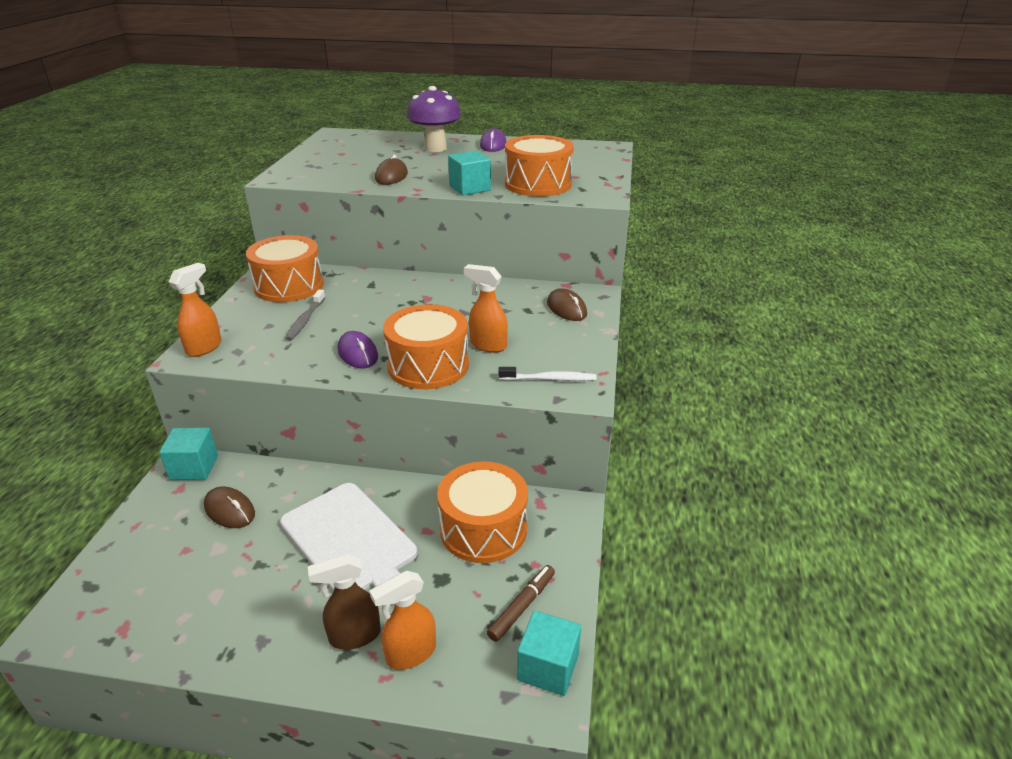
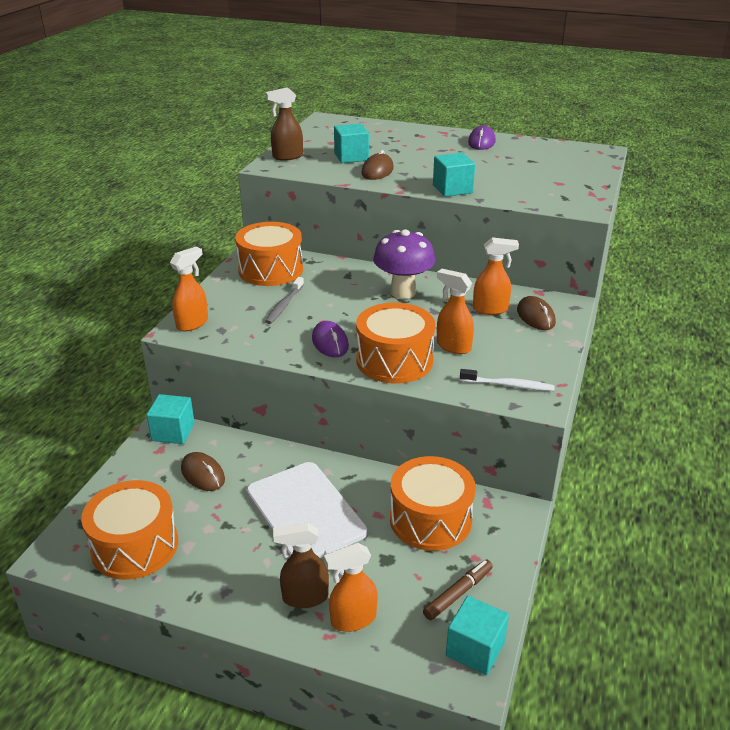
camera: 10 degrees right, 0 degrees up
(296, 169) = (287, 157): none -> brown spray bottle
(363, 165) = (351, 157): none -> turquoise cube
(435, 148) = (423, 142): purple mushroom -> purple mushroom (403, 292)
(521, 306) = (490, 309): none -> orange spray bottle
(538, 184) = (521, 189): orange drum -> orange drum (135, 546)

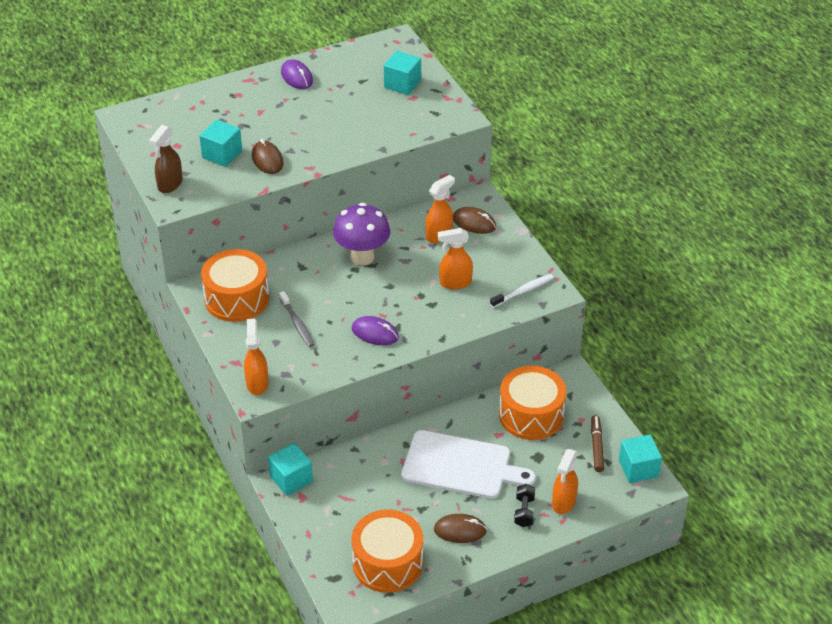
camera: 45 degrees left, 10 degrees up
(203, 474) = (358, 491): brown mouse -> brown mouse (460, 530)
(304, 597) = (524, 511): brown spray bottle -> black dumbbell
(394, 360) = (435, 319): orange drum -> none
(452, 189) = (350, 149): turquoise cube -> turquoise cube (402, 84)

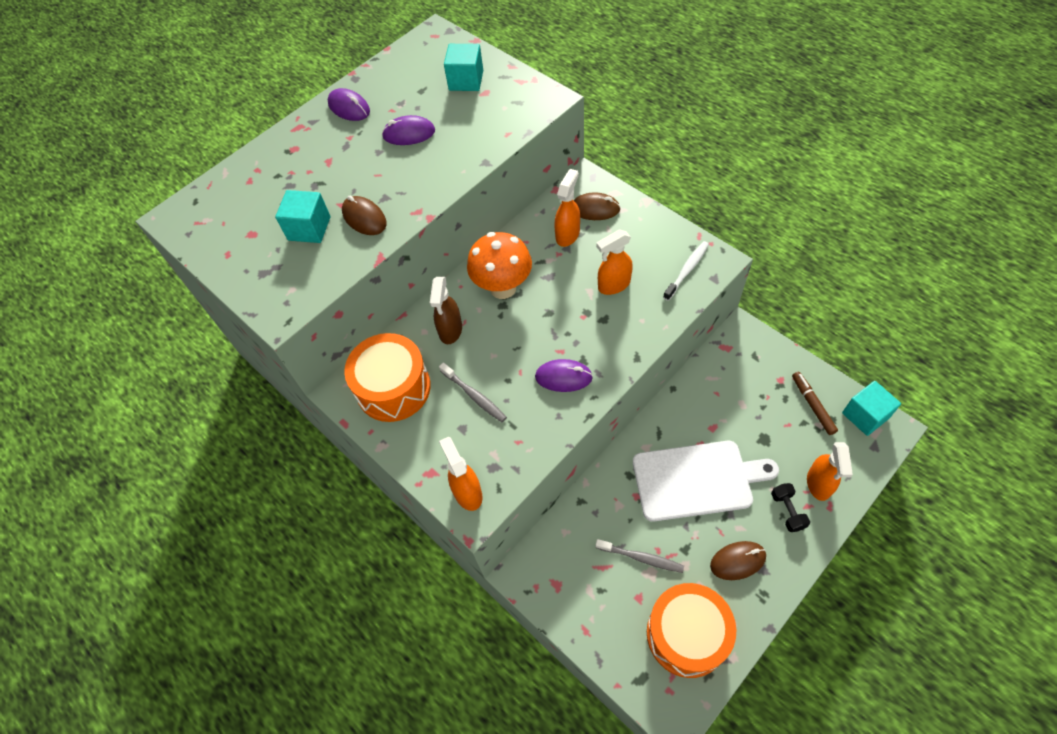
camera: 15 degrees left, 15 degrees up
(170, 184) = (265, 288): brown spray bottle -> brown spray bottle (450, 330)
(291, 479) = (534, 566): turquoise cube -> none
(334, 110) = (409, 134): none -> purple mouse
(362, 257) = (503, 288): purple mushroom -> orange mushroom
(381, 502) = (641, 558): none -> grey toothbrush
(531, 415) = (731, 393): orange drum -> none

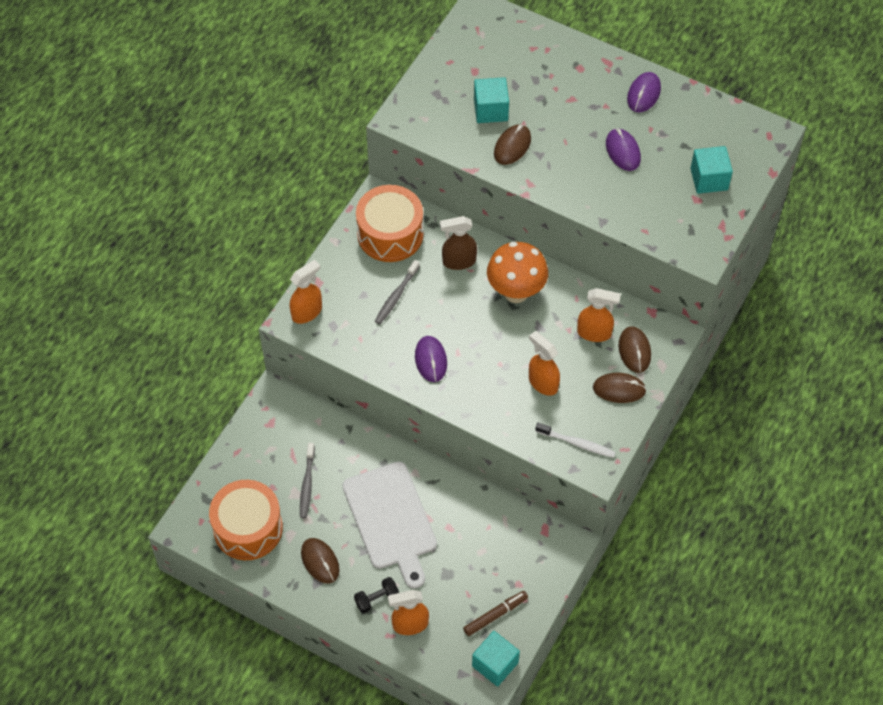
camera: 70 degrees right, 0 degrees up
(634, 228) = (619, 389): none -> brown mouse

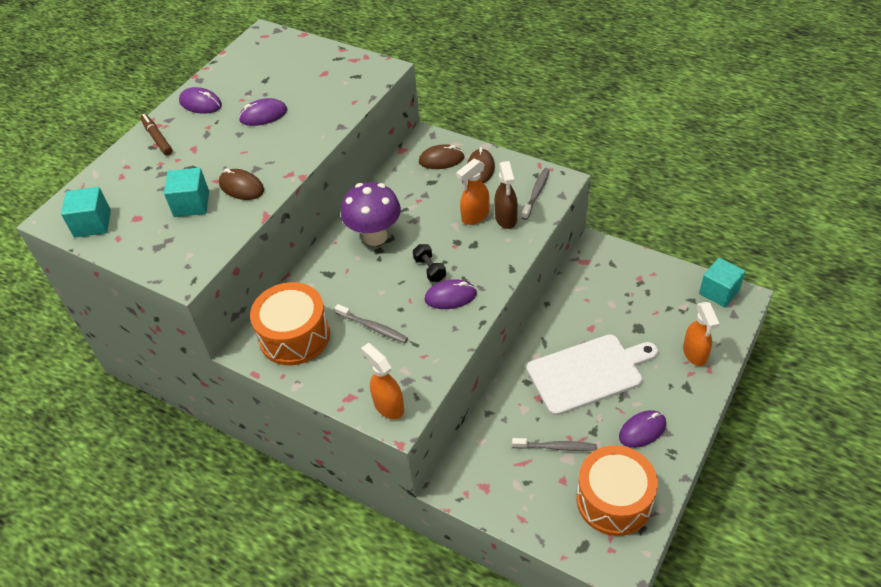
camera: 85 degrees left, 10 degrees down
(320, 561) = (642, 430): brown mouse -> purple mouse
(376, 599) = (674, 381): black dumbbell -> black dumbbell (430, 269)
(458, 261) = (335, 279): brown spray bottle -> brown spray bottle (506, 219)
(495, 615) = (672, 293): brown marker -> brown marker (157, 138)
(516, 292) = (375, 236): orange mushroom -> purple mushroom
(577, 443) = (536, 193): white toothbrush -> grey toothbrush
(594, 333) = (422, 184): orange spray bottle -> none
(709, 179) = (304, 66): turquoise cube -> turquoise cube (92, 224)

